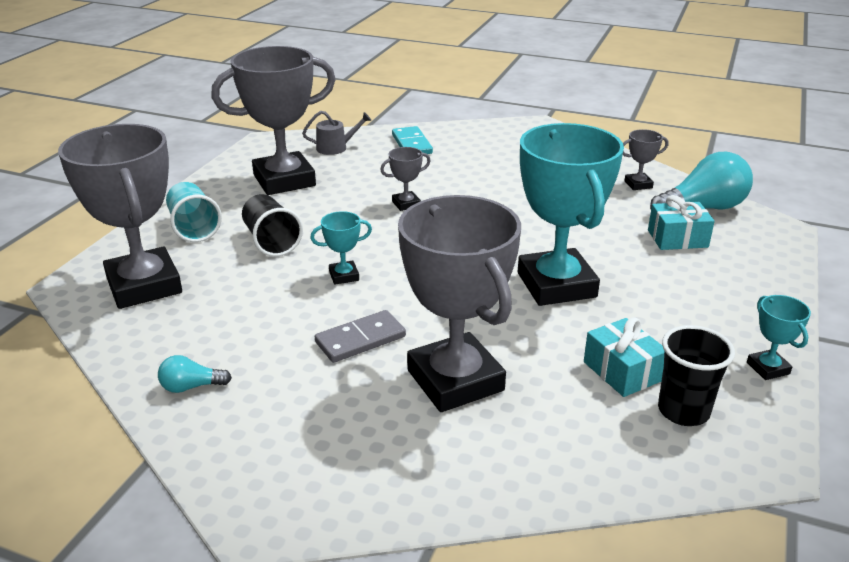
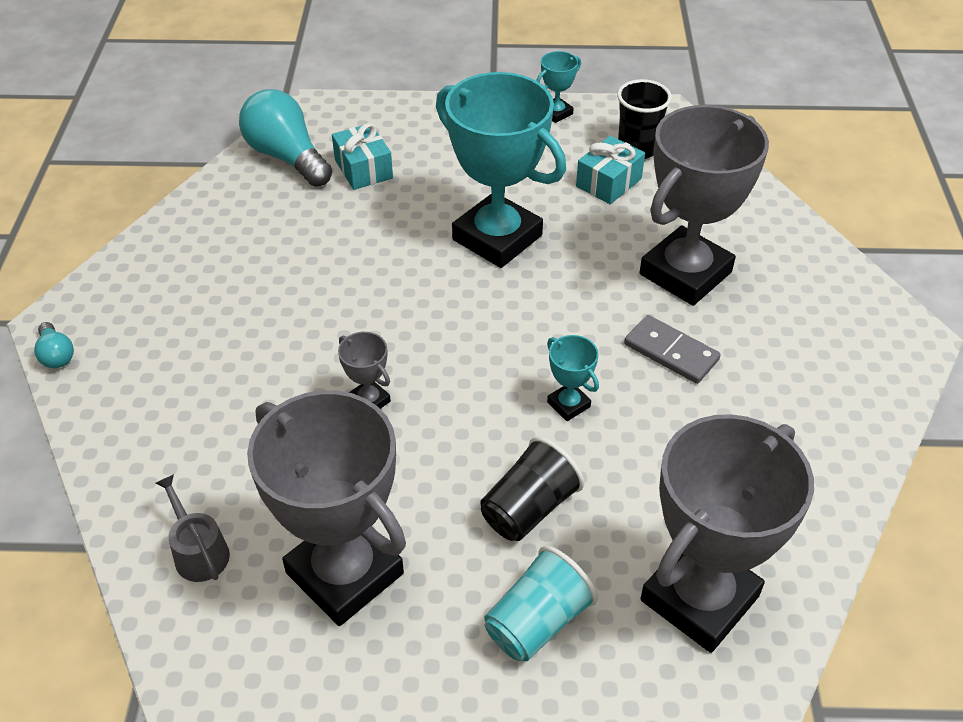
camera: 110 degrees left, 15 degrees up
(191, 387) = (823, 452): turquoise light bulb -> turquoise light bulb (56, 355)
(411, 144) = (162, 453): turquoise domino -> none
(556, 285) = (497, 238): turquoise trophy -> turquoise trophy turned 75 degrees clockwise
(638, 184) = (240, 206): grey trophy -> none

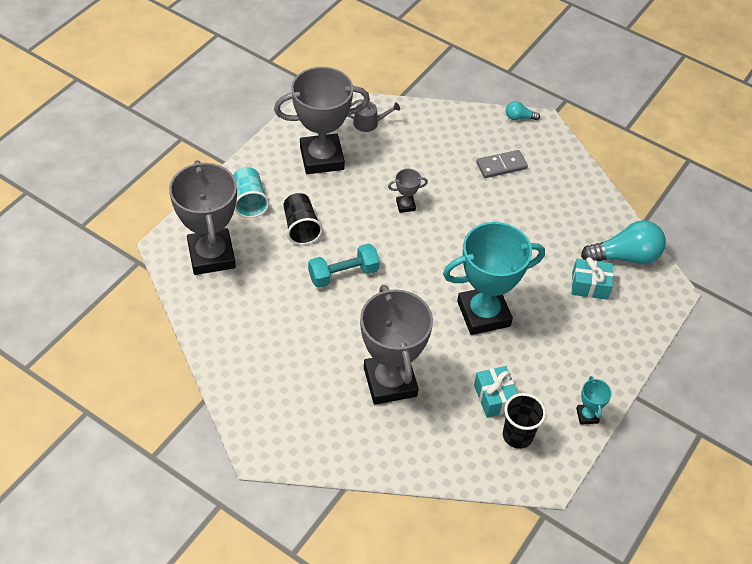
camera: 120 degrees right, 5 degrees up
(568, 404) = (343, 274): turquoise trophy -> turquoise dumbbell
(671, 352) = (341, 335): grey domino -> grey domino (501, 166)

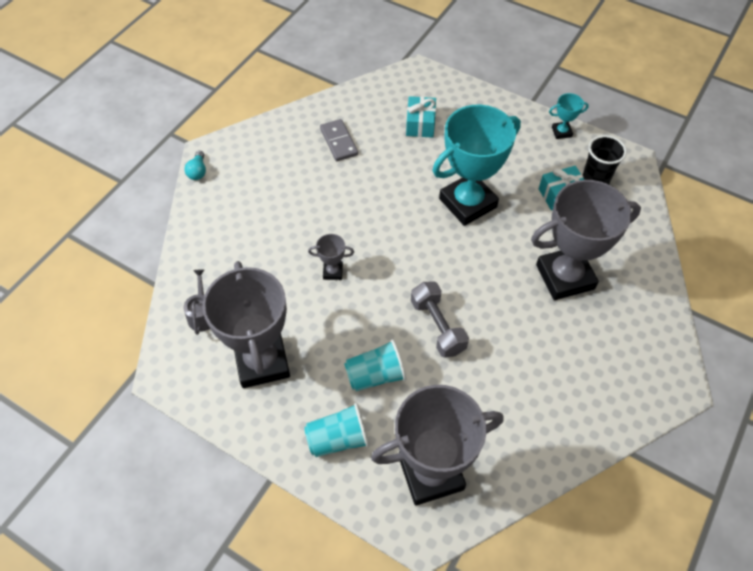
camera: 90 degrees left, 5 degrees up
(301, 228) = (375, 375): black cup -> turquoise cup
(343, 274) = (437, 326): turquoise dumbbell -> grey dumbbell
(405, 205) = (333, 272): grey trophy -> grey trophy turned 75 degrees counterclockwise
(483, 314) = (467, 203): turquoise trophy -> turquoise trophy turned 75 degrees clockwise
(501, 166) = (270, 187): grey domino -> grey domino (339, 142)
(625, 257) = (382, 98): turquoise light bulb -> none

